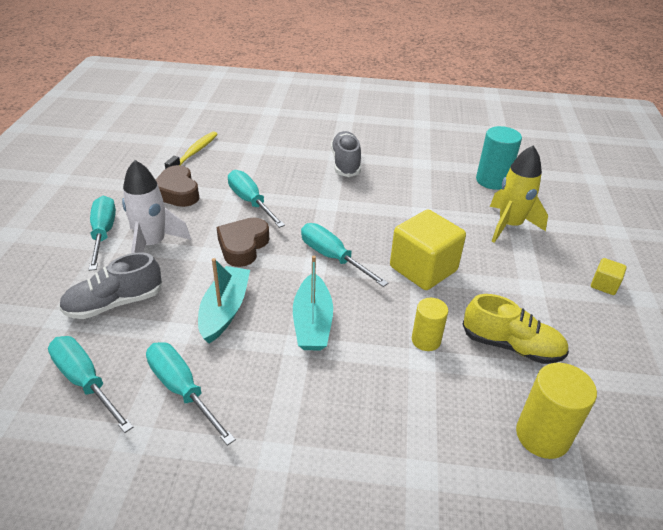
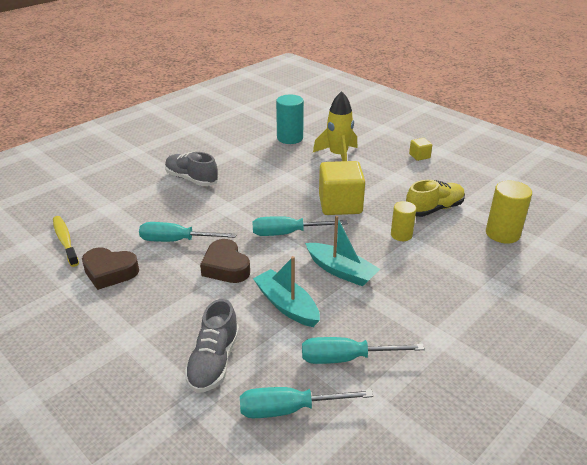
camera: 50 degrees left, 5 degrees down
(103, 233) = (110, 336): turquoise screwdriver -> none
(152, 244) = (164, 313): white rocket -> none

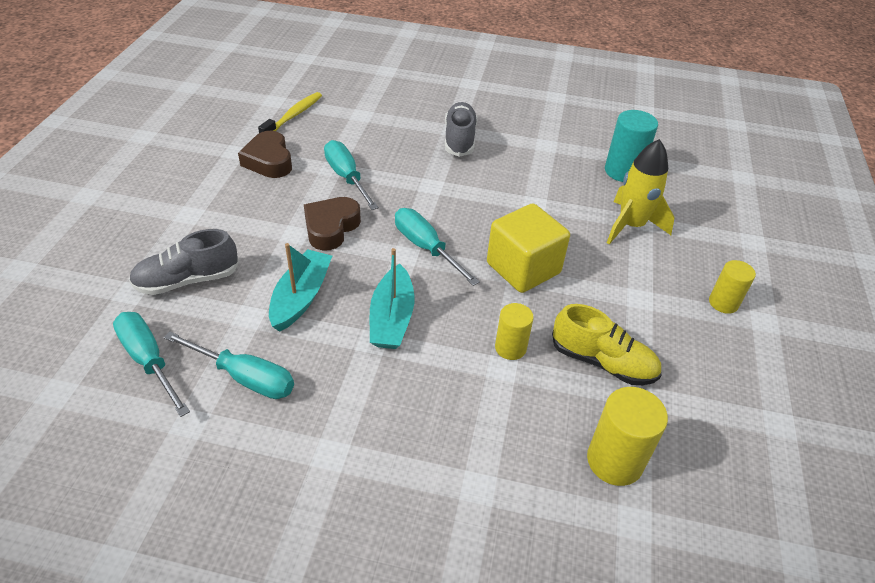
camera: 55 degrees right, 10 degrees up
(346, 358) = (245, 377): turquoise screwdriver -> turquoise screwdriver turned 150 degrees clockwise
(419, 156) = (723, 303): yellow cube -> yellow cylinder

